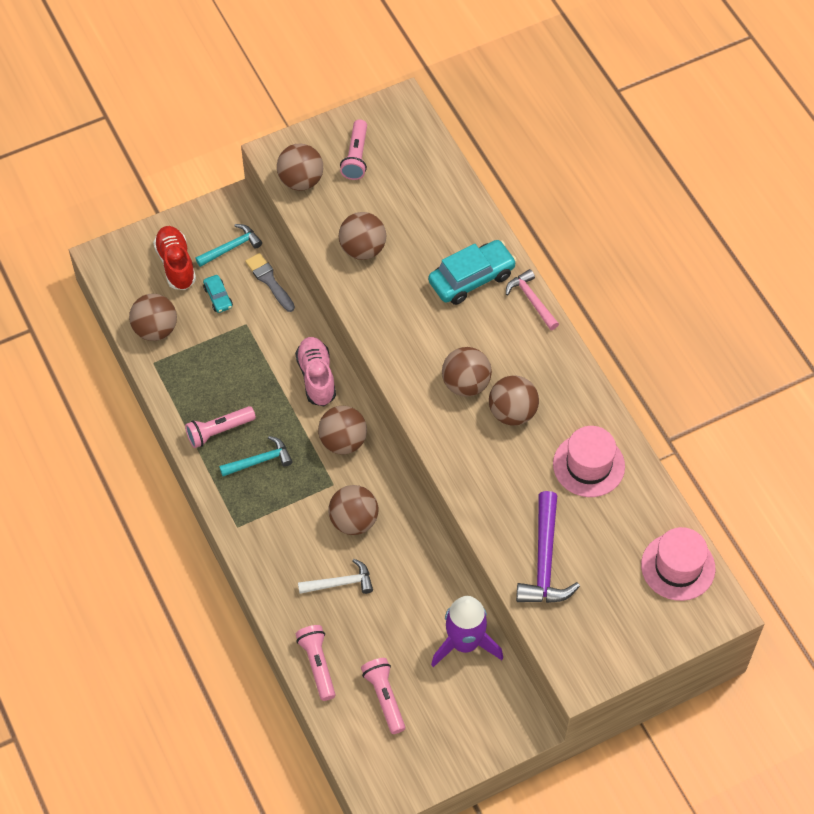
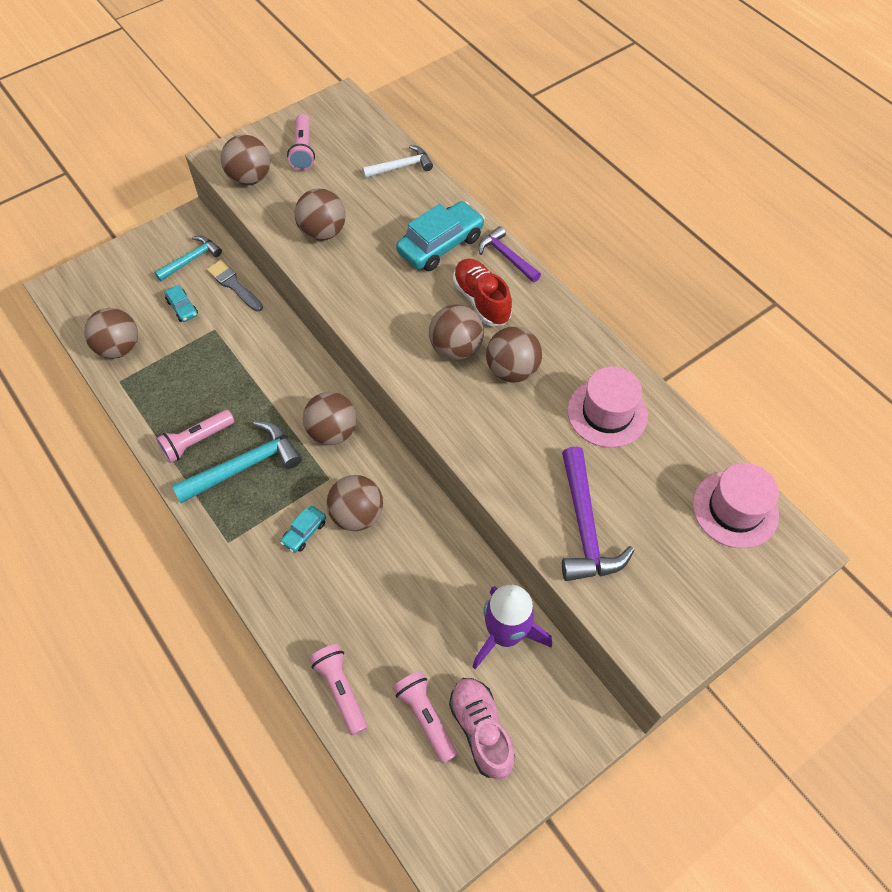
camera: 10 degrees left, 0 degrees up
(176, 264) = (136, 282): red shoe -> red shoe (481, 300)
(260, 460) = (245, 465): turquoise hammer -> turquoise hammer, size x1.60
(305, 529) = (304, 532): none -> turquoise car
(316, 377) = (295, 371): pink shoe -> pink shoe (481, 730)
(340, 583) = (353, 587): white hammer -> white hammer (401, 167)
(531, 300) = (506, 257): pink hammer -> purple hammer

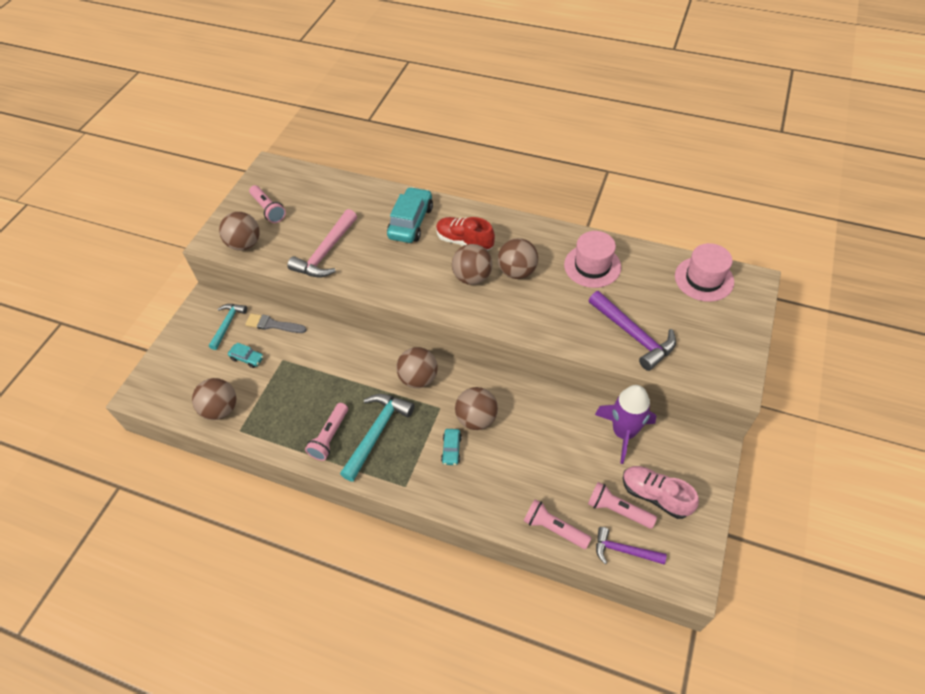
camera: 30 degrees left, 5 degrees down
(323, 232) = (326, 253): brown ball -> pink hammer
(401, 167) = (345, 188): white hammer -> none
(506, 257) = (458, 209): purple hammer -> purple hammer (623, 550)

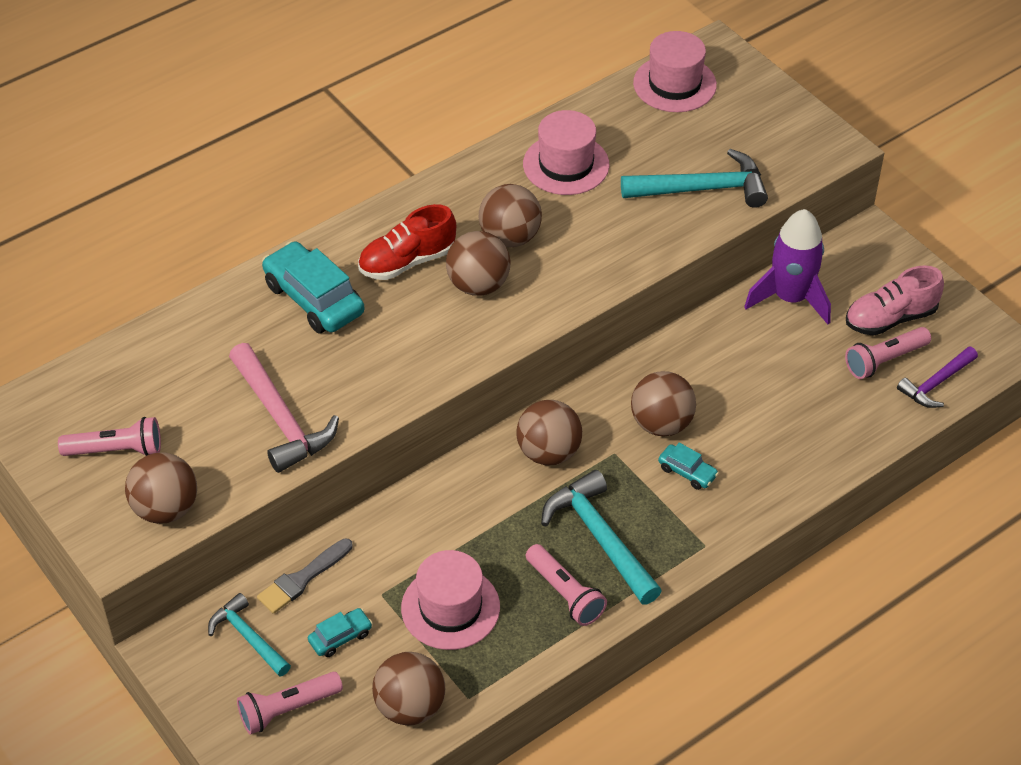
camera: 60 degrees left, 5 degrees down
(290, 392) = (450, 608): none -> pink hat
(554, 528) = (867, 429): pink flashlight -> pink flashlight (287, 709)
(633, 335) = (702, 189): purple hammer -> turquoise hammer

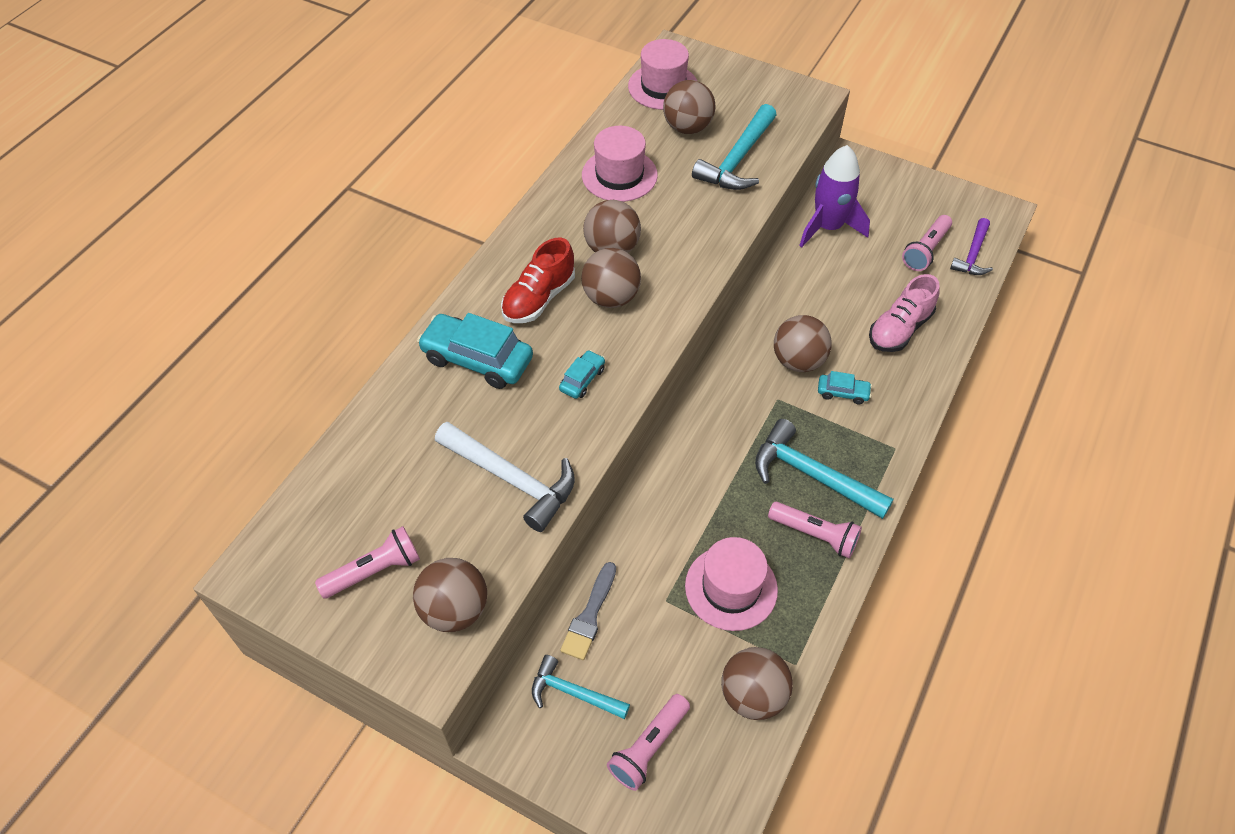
camera: 25 degrees left, 5 degrees up
(281, 418) = (512, 479): pink hammer -> white hammer
(340, 637) = (654, 656): turquoise car -> turquoise car (582, 379)
(548, 452) = (726, 418): brown ball -> brown ball (687, 128)
(702, 189) = (737, 160): turquoise hammer -> turquoise hammer turned 150 degrees clockwise
(890, 318) = (908, 217): pink shoe -> pink shoe (899, 329)

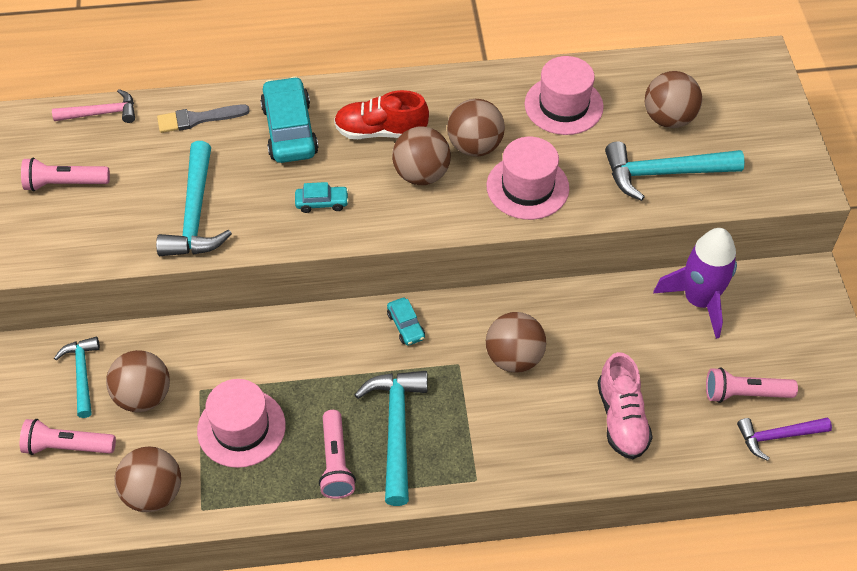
camera: 55 degrees right, 0 degrees up
(311, 494) = (102, 113): none -> pink hammer
(374, 571) = (65, 183): pink flashlight -> pink flashlight turned 150 degrees clockwise
(455, 610) = (63, 245): brown ball -> brown ball (144, 396)
(512, 479) = (195, 214): white hammer -> turquoise hammer
(589, 615) = (153, 348): grey brush -> grey brush (198, 119)
(663, 87) = (703, 75): pink hat -> pink hat (527, 187)
(842, 393) = (506, 409): turquoise car -> turquoise car (406, 326)
(899, 329) = (621, 418): pink shoe -> pink shoe turned 105 degrees counterclockwise

